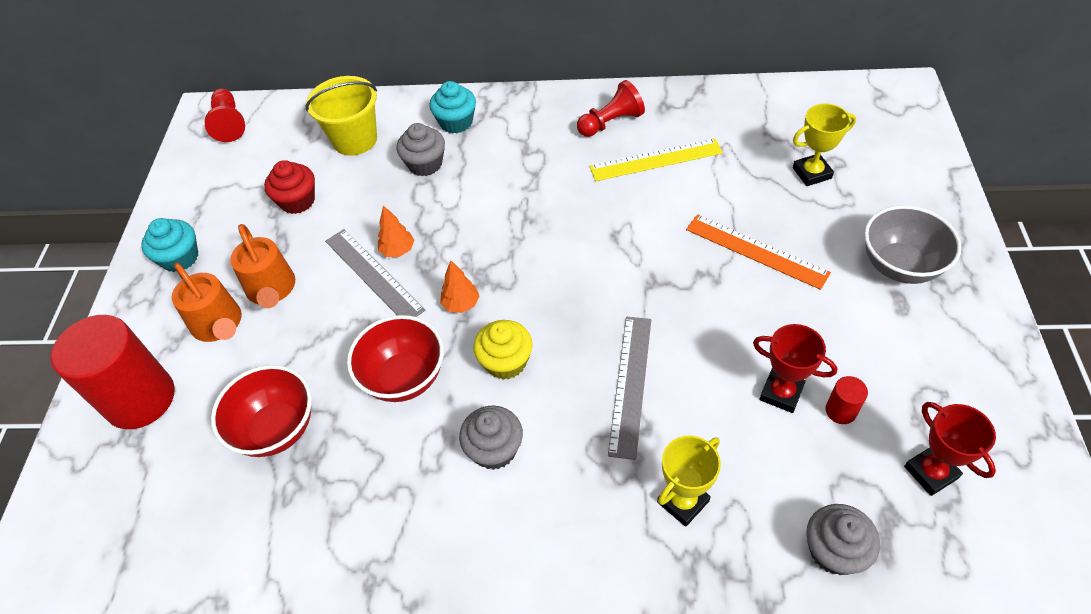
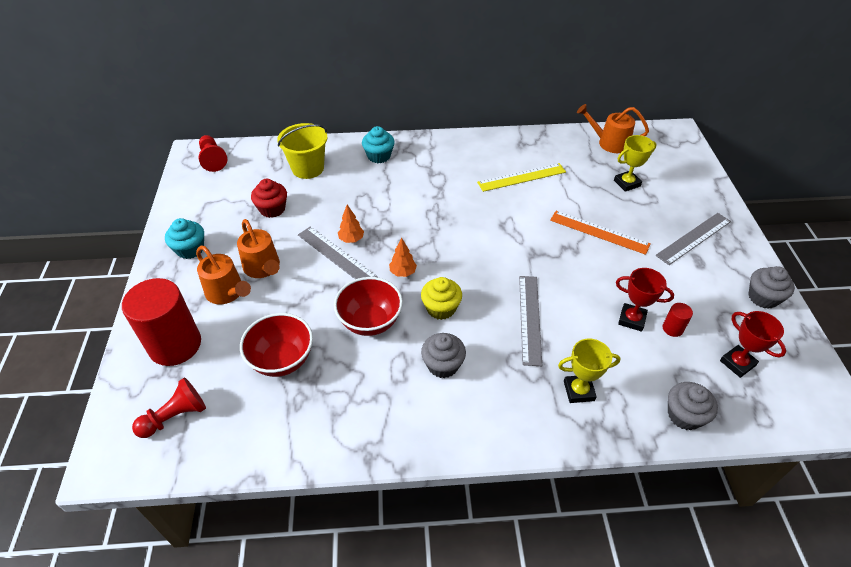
camera: 10 degrees left, 5 degrees down
(425, 164) = (361, 183): grey cupcake -> grey cupcake (763, 297)
(611, 122) = (487, 154): red pawn -> red pawn (175, 416)
(683, 501) = (578, 391): yellow trophy -> yellow trophy turned 45 degrees clockwise
(796, 106) = (609, 143): none -> orange watering can
(899, 266) = (694, 238): grey bowl -> grey ruler

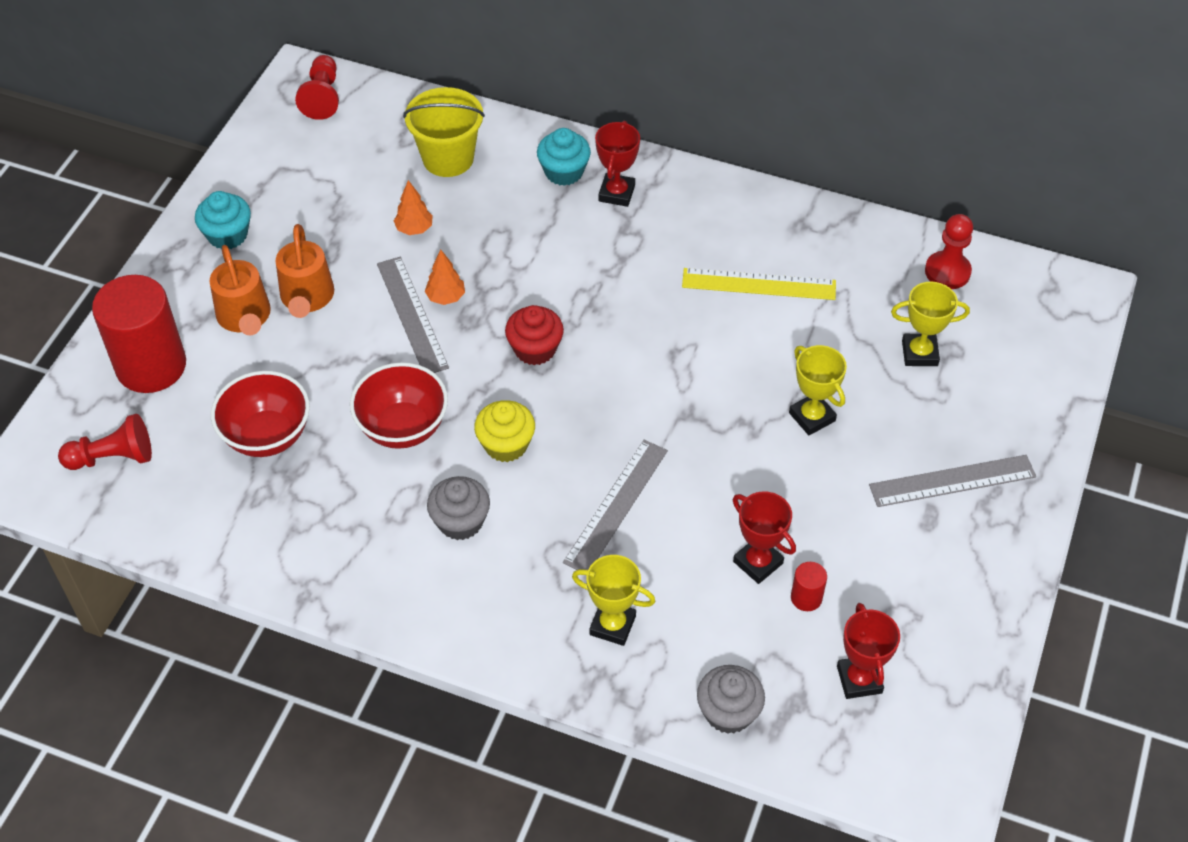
camera: 25 degrees right, 5 degrees up
(272, 209) = (364, 210): red cupcake -> red cupcake (535, 349)
(403, 272) = (486, 374): orange tree -> orange tree (414, 229)
(415, 158) = (616, 193): none -> red trophy
(599, 232) = (812, 417): orange ruler -> yellow trophy
(609, 143) = (947, 272): orange watering can -> red pawn
(763, 297) = (980, 608): grey cupcake -> none

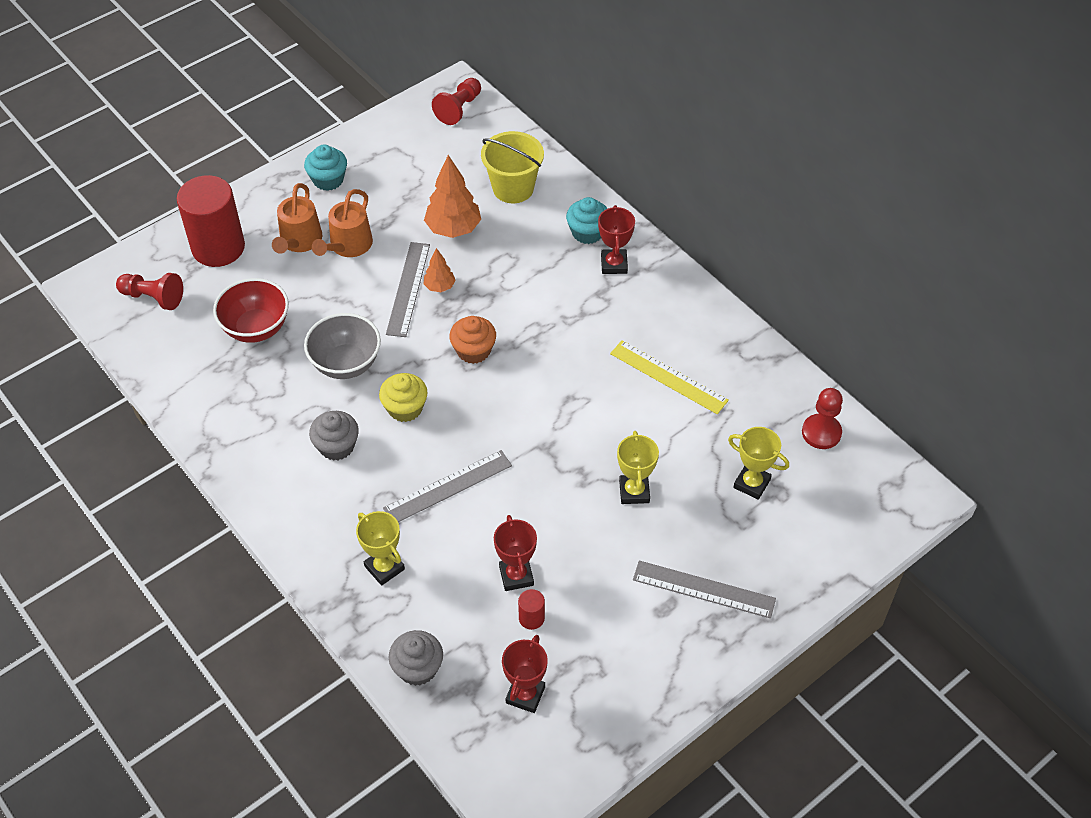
camera: 30 degrees right, 0 degrees up
(403, 427) = (346, 364): red bowl -> grey bowl
(414, 229) = (453, 229): orange tree -> orange tree, size x1.82
(535, 349) = (473, 351): red cupcake -> orange cupcake
(616, 193) = (614, 264): red trophy -> red trophy turned 45 degrees counterclockwise

